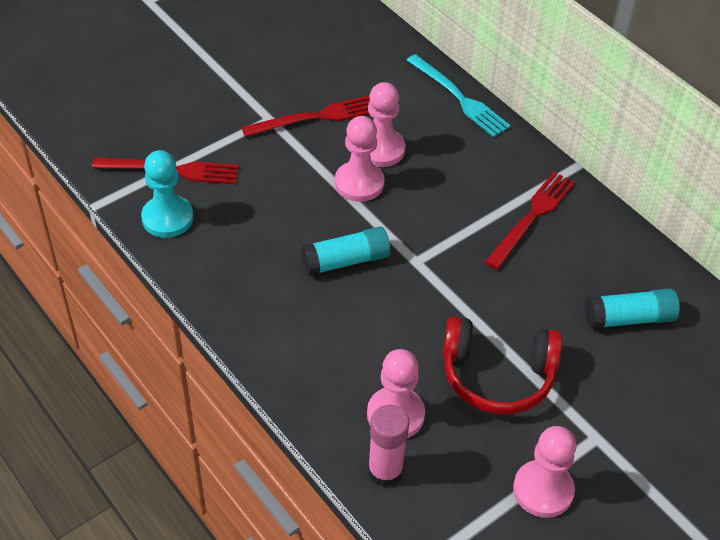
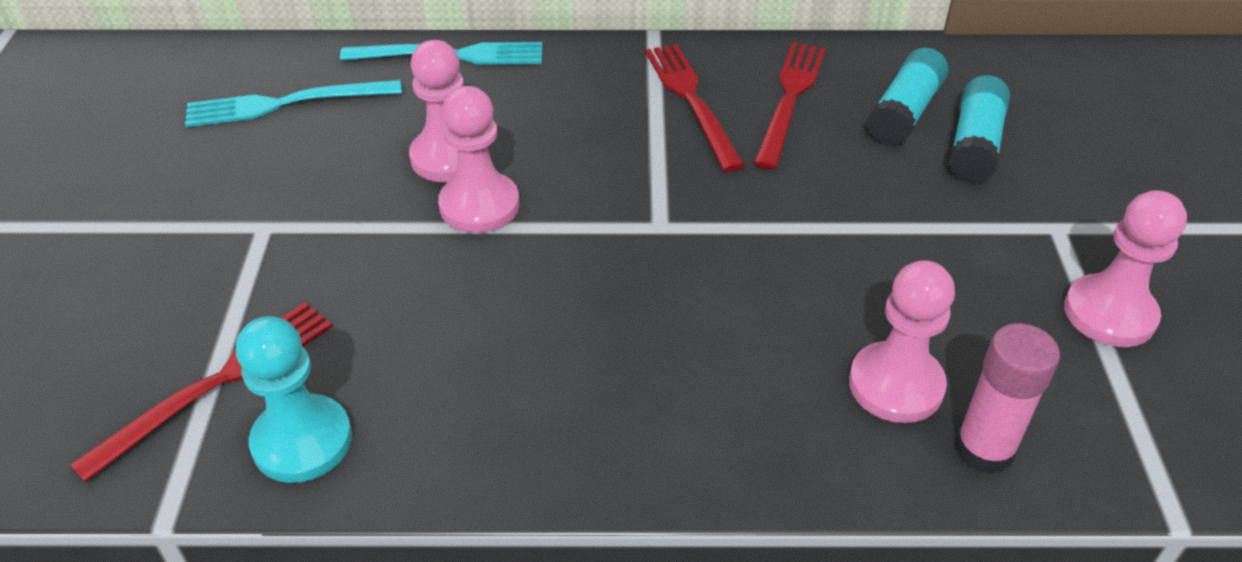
camera: 50 degrees left, 5 degrees down
(315, 117) = (321, 184): red fork -> red fork (790, 99)
(345, 261) = (593, 290): turquoise glue stick -> turquoise glue stick (974, 145)
(355, 65) = (287, 103): none -> turquoise fork
(497, 376) = (905, 256): red headphones -> none

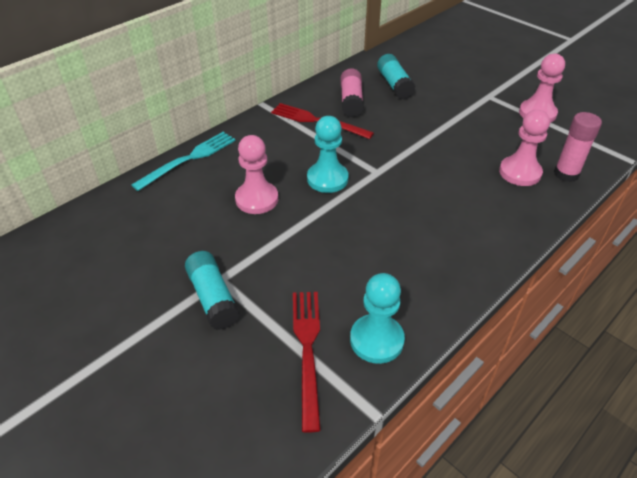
camera: 45 degrees left, 0 degrees up
(287, 103) = (141, 225): turquoise fork -> none
(479, 205) = (300, 208): pink pawn -> none
(576, 190) = (327, 179): none -> turquoise pawn
(790, 99) = (351, 101): red fork -> pink glue stick
(974, 145) = (430, 83): turquoise glue stick -> turquoise glue stick (213, 298)

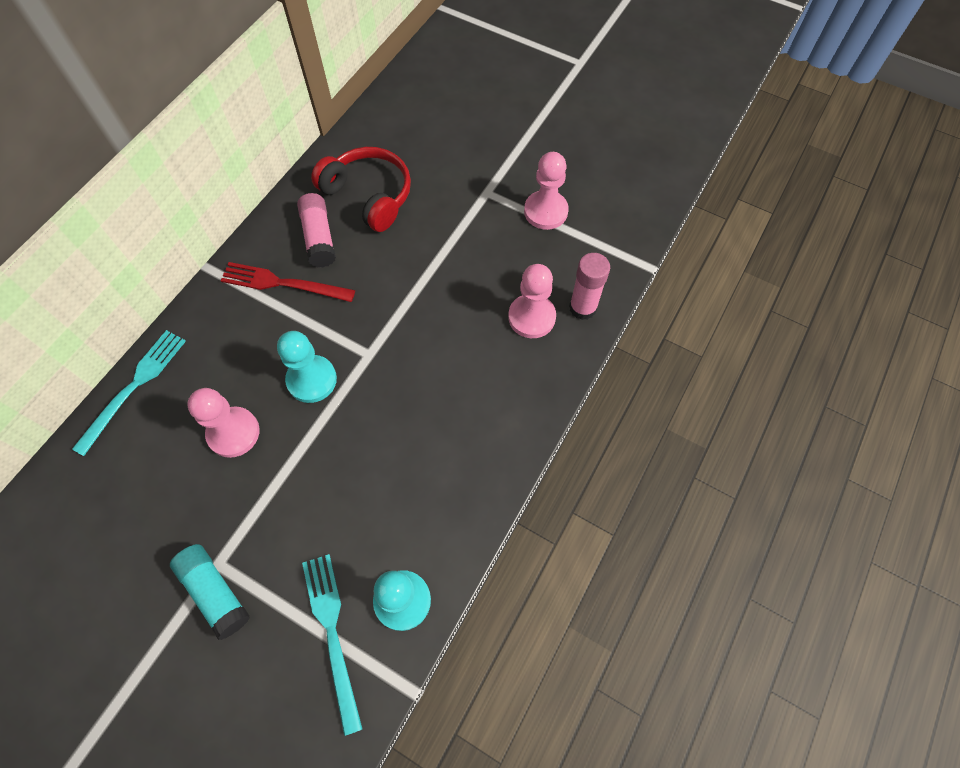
camera: 15 degrees left, 20 degrees up
(307, 350) = (332, 634): red fork -> turquoise fork
(394, 85) = (369, 195): turquoise glue stick -> red headphones

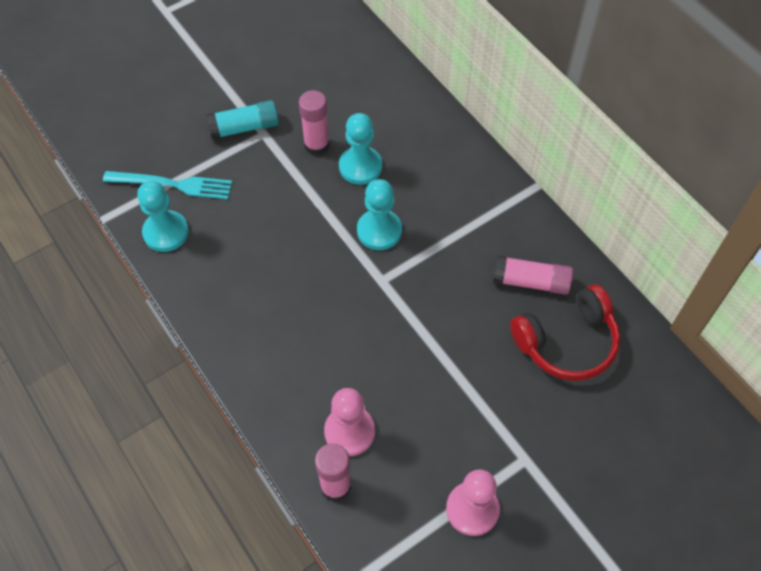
camera: 115 degrees right, 5 degrees down
(134, 387) = (436, 114): turquoise fork -> none
(217, 493) = (316, 145): none -> pink glue stick
(233, 433) = (360, 167): pink pawn -> turquoise pawn
(283, 283) = (490, 238): red fork -> none

